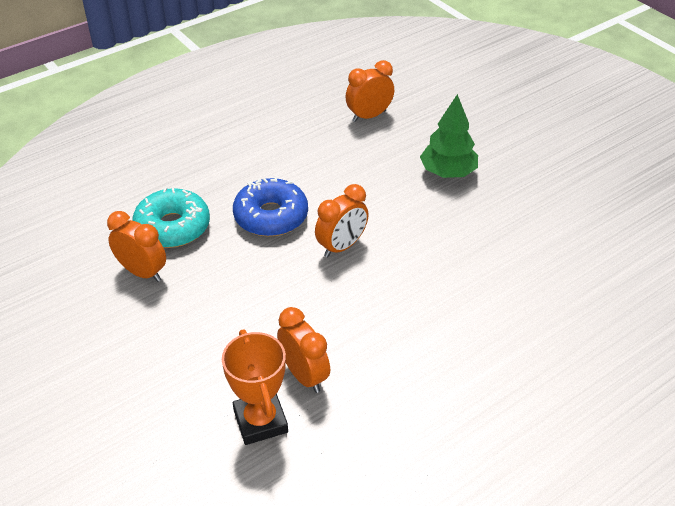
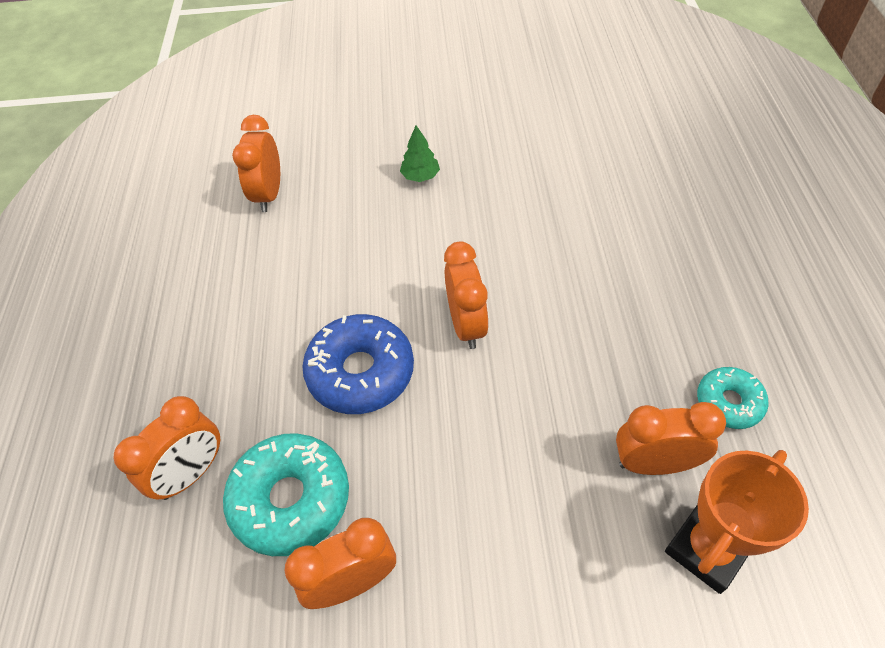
camera: 55 degrees left, 10 degrees up
(163, 184) = (192, 473): none -> orange clock
(260, 421) = (707, 549): orange trophy -> orange trophy turned 60 degrees counterclockwise
(382, 400) = (729, 402): none -> turquoise donut
(448, 172) = (420, 176): green tree -> green tree, size x0.55

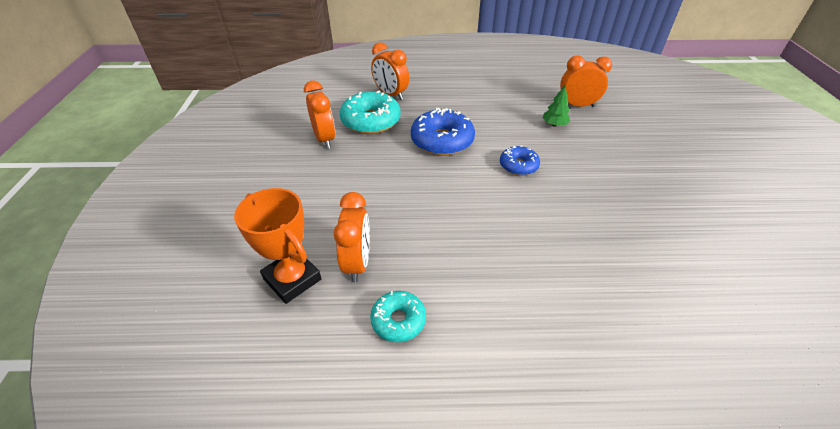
camera: 90 degrees right, 10 degrees down
(420, 176) = (615, 167): green tree -> green tree (554, 125)
(423, 274) = (518, 166): none -> blue donut
(466, 325) = (476, 183): orange clock -> none

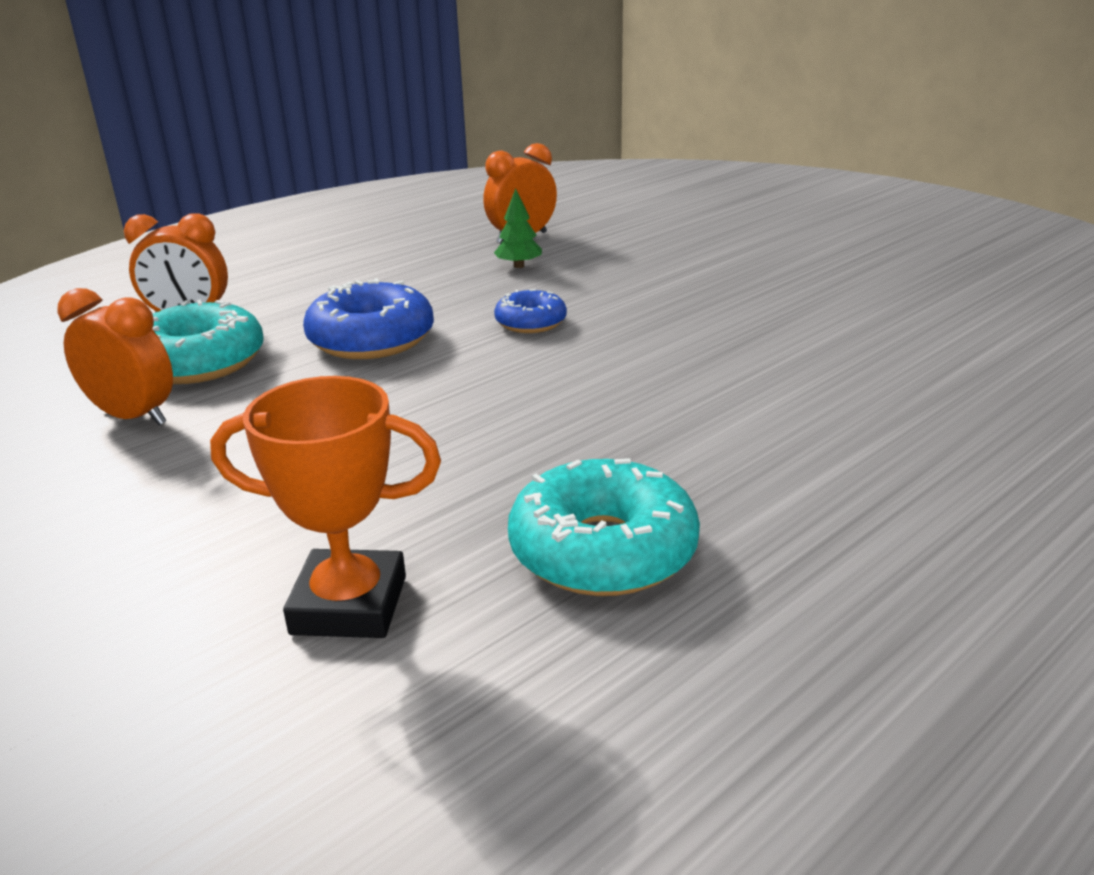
camera: 40 degrees left, 15 degrees down
(357, 263) = (440, 527): orange clock -> none
(398, 320) = (603, 550): turquoise donut -> turquoise donut, size x1.72

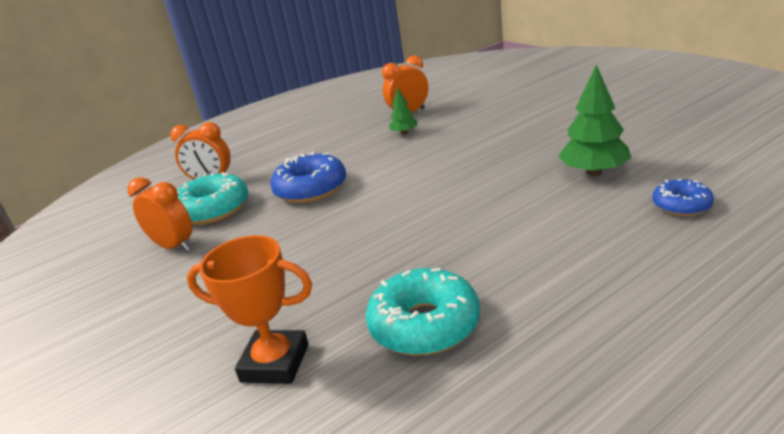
camera: 10 degrees right, 0 degrees up
(531, 322) = (405, 172): blue donut -> blue donut (681, 205)
(835, 339) = (594, 172): none -> green tree

